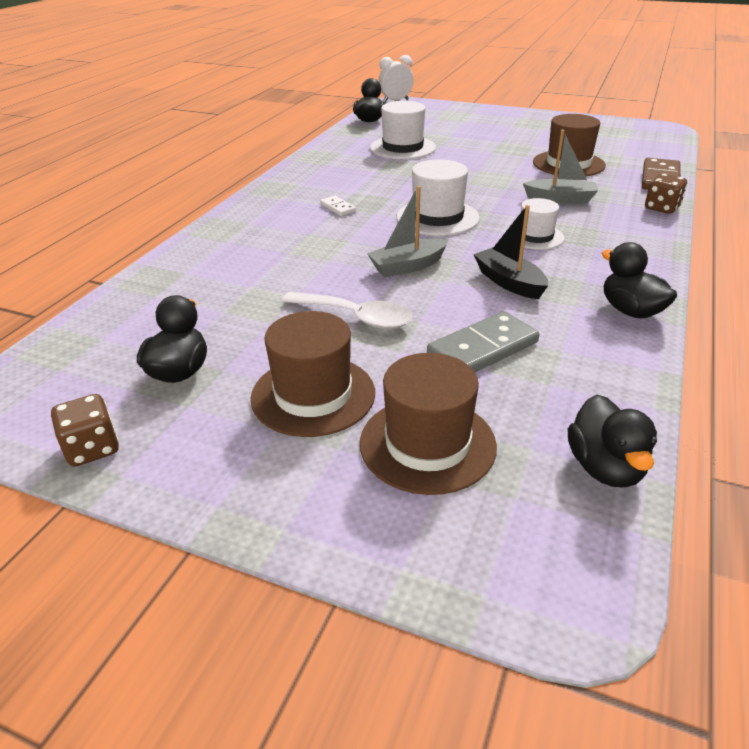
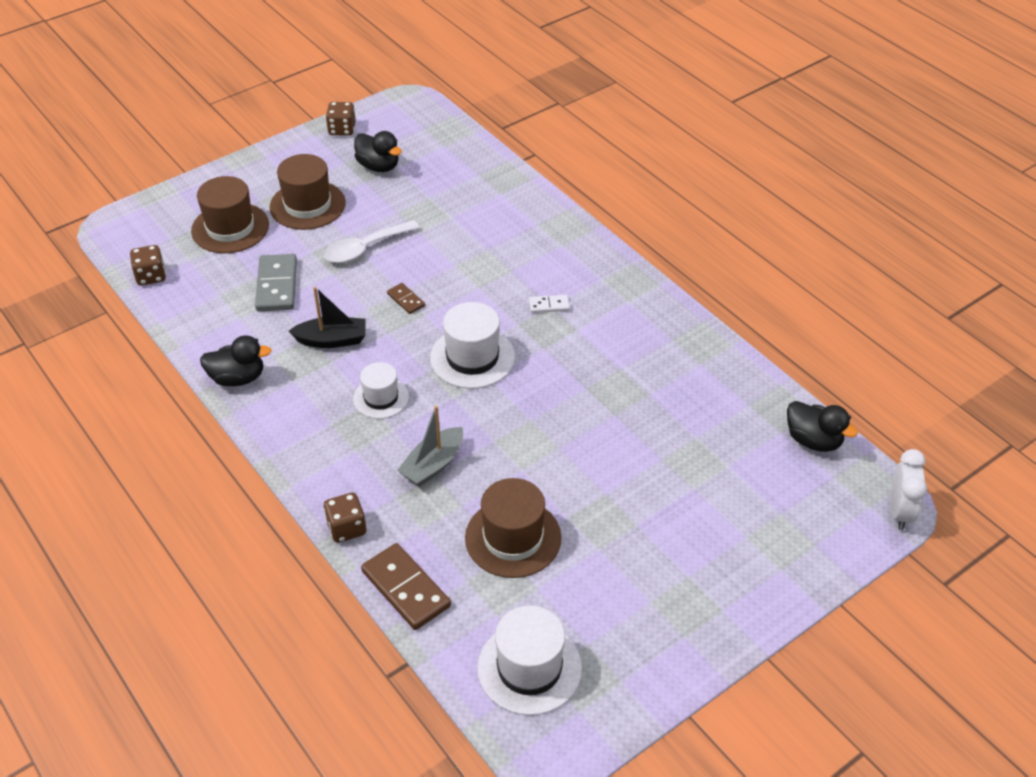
camera: 120 degrees right, 10 degrees up
(402, 148) = (679, 422): white hat -> white hat (529, 668)
(407, 266) = (406, 300): grey boat -> brown domino
(605, 467) = (151, 276): black duck -> brown dice

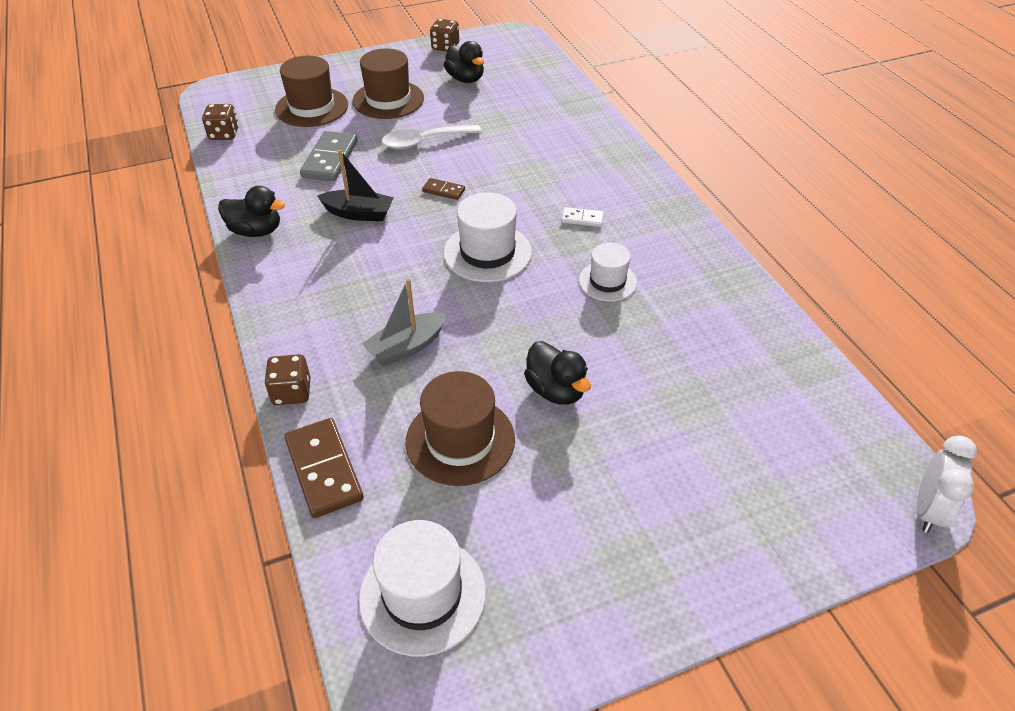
camera: 15 degrees right, 0 degrees up
(381, 398) = (382, 273): white hat -> white hat (607, 281)
(406, 300) = (443, 191): brown domino -> brown domino turned 45 degrees counterclockwise
(813, 440) = (836, 405): black duck -> black duck (556, 390)

